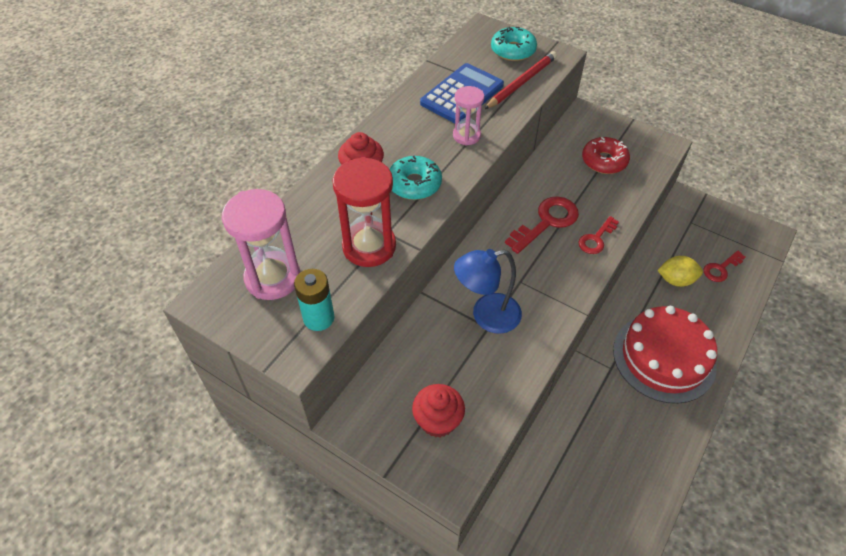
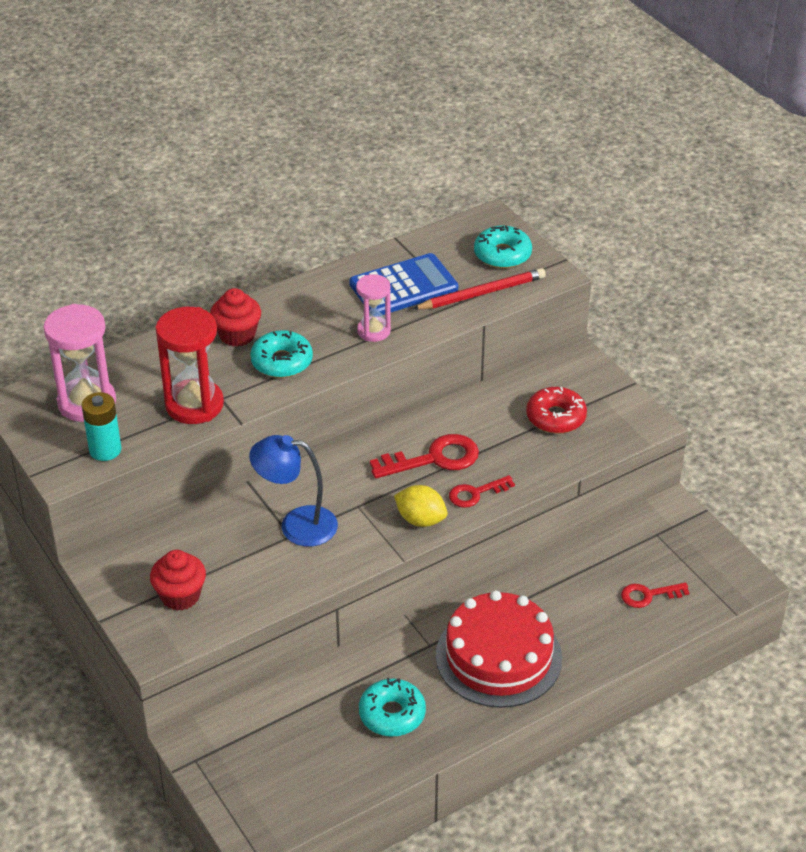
camera: 25 degrees right, 10 degrees down
(627, 440) = (392, 714): none -> turquoise donut
(676, 280) = (581, 587): yellow lemon -> yellow lemon (420, 520)

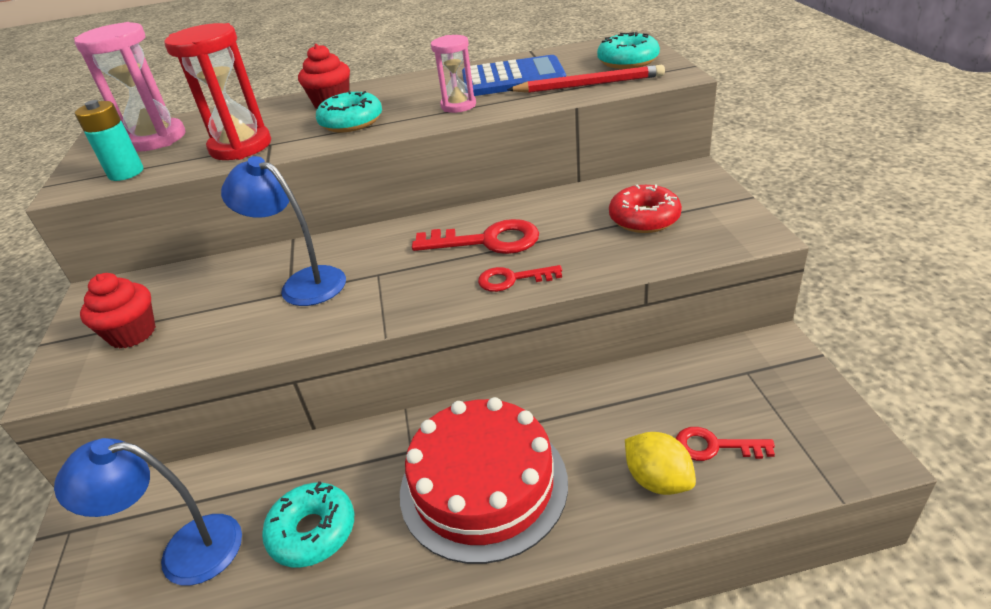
camera: 25 degrees right, 5 degrees down
(304, 748) = (185, 551): none -> blue lamp
(420, 520) = (433, 297): yellow lemon -> yellow lemon (657, 480)

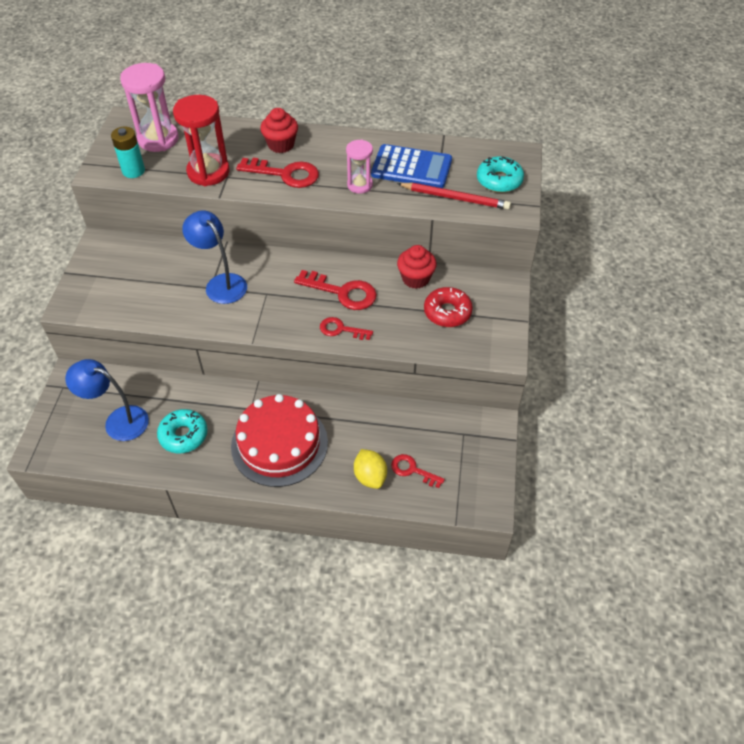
camera: 15 degrees right, 15 degrees up
(132, 333) = (116, 285): red cupcake -> red cupcake (415, 279)
(351, 122) = (285, 174): turquoise donut -> red key

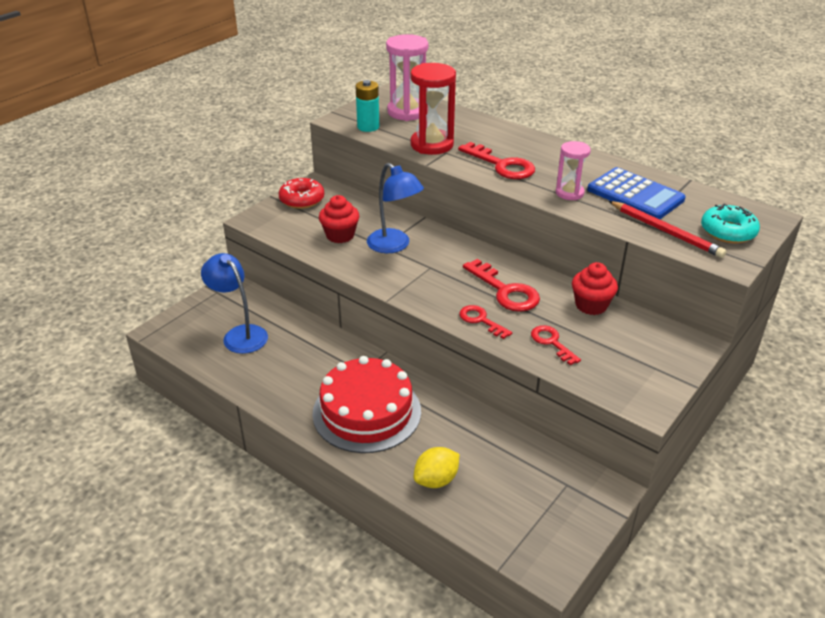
camera: 30 degrees right, 15 degrees down
(183, 435) = (285, 368): turquoise donut -> none
(221, 283) = (394, 246): blue lamp -> blue lamp turned 150 degrees clockwise
(281, 145) = (515, 144): red cupcake -> red cupcake (340, 235)
(370, 476) = (436, 480): yellow lemon -> yellow lemon turned 45 degrees clockwise
(413, 470) = (486, 494): red key -> red key (552, 343)
(447, 312) = (606, 345): red donut -> red donut (302, 199)

